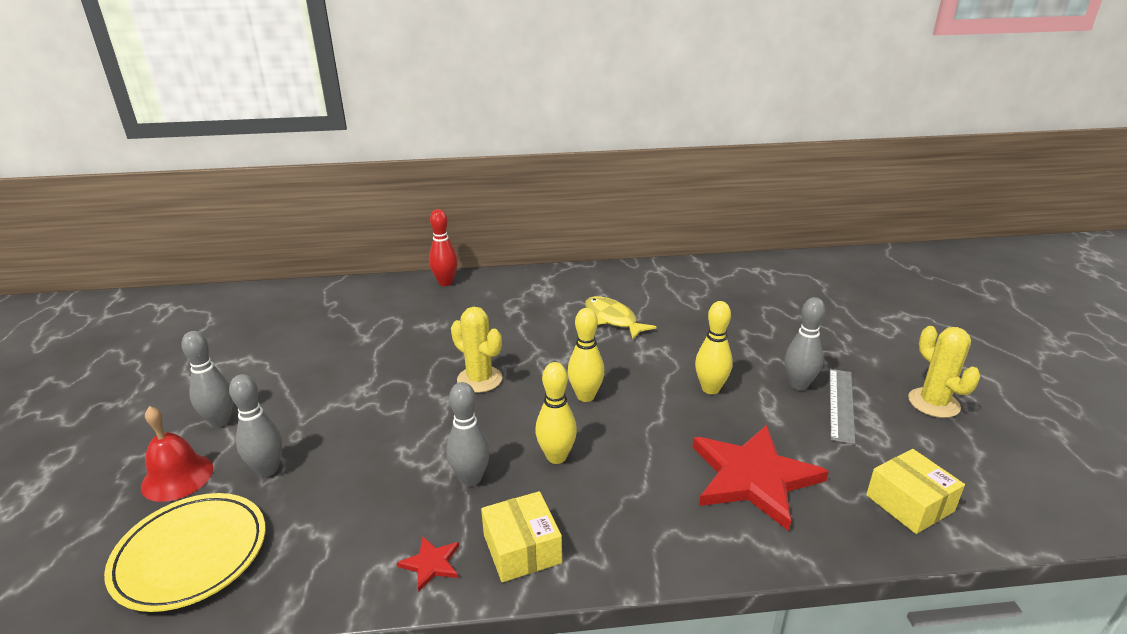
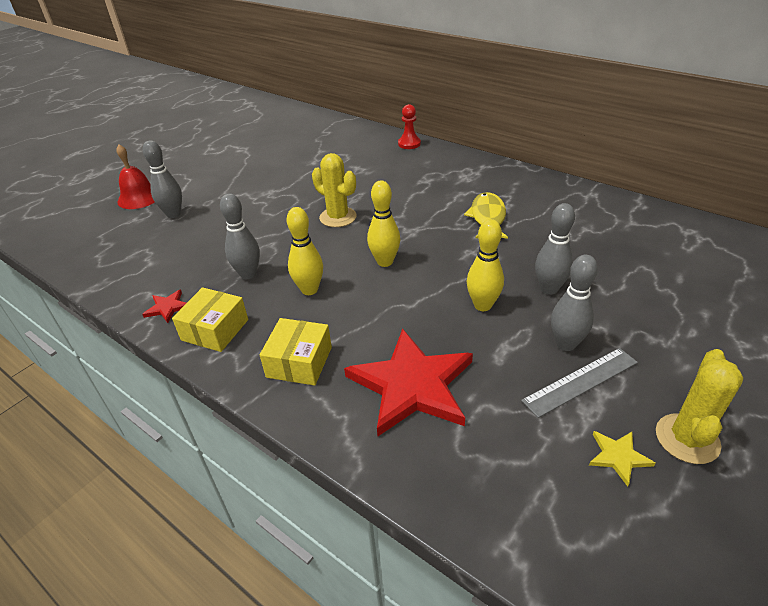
camera: 45 degrees right, 10 degrees up
(191, 555) = (96, 238): yellow plate -> none
(220, 421) = (189, 178): grey bowling pin -> grey bowling pin (549, 289)
(445, 282) = (409, 144): red bowling pin -> red pawn
(479, 379) = (338, 217): yellow cactus -> yellow cactus turned 45 degrees counterclockwise
(909, 503) = (509, 492): yellow box -> yellow box (299, 362)
(922, 437) = (618, 456): none -> yellow star

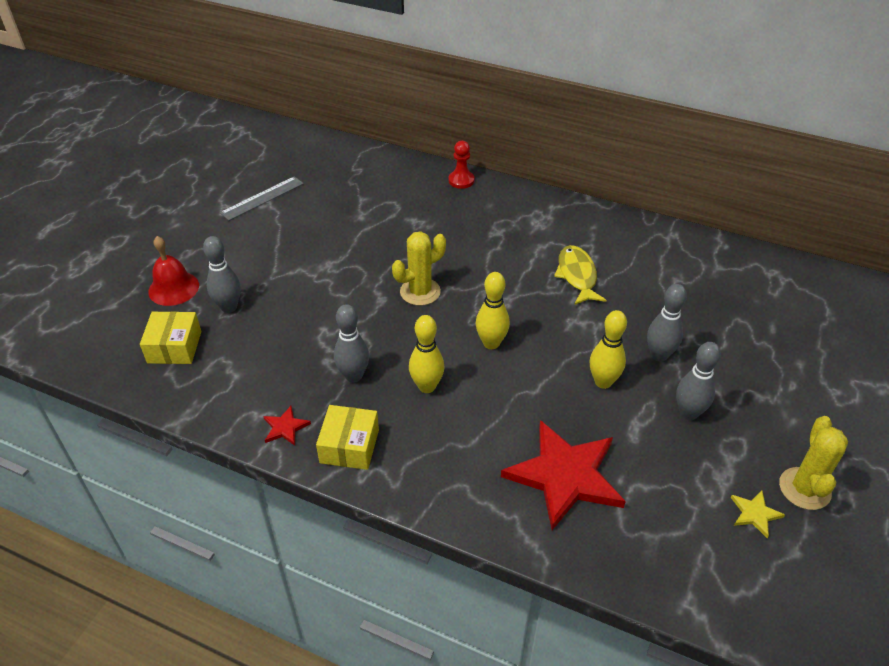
camera: 15 degrees left, 5 degrees up
(299, 362) = (450, 468): yellow box -> yellow box (174, 347)
(338, 217) = (420, 292): yellow cactus -> yellow cactus turned 60 degrees counterclockwise
(580, 381) = (709, 449): grey ruler -> grey ruler (262, 198)

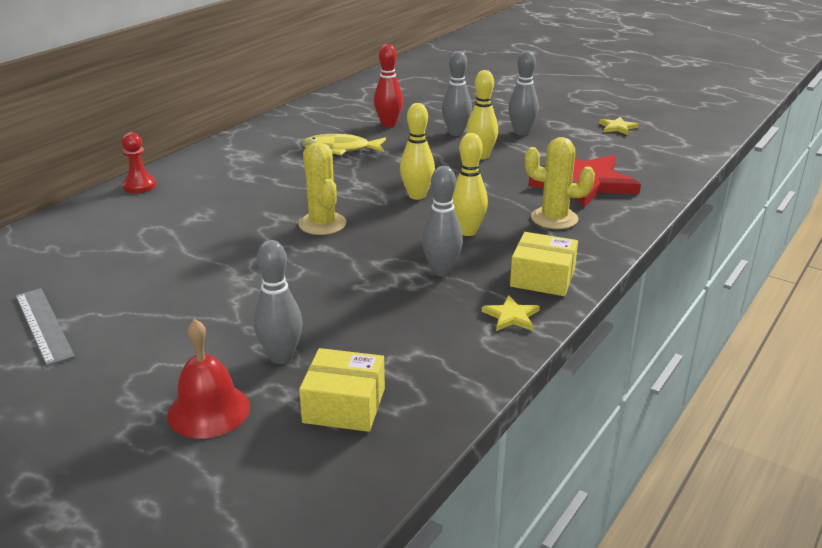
camera: 80 degrees left, 15 degrees down
(285, 427) = (511, 316): red star -> yellow star
(656, 299) = (388, 124): none -> red bowling pin
(804, 489) = (595, 111): yellow cactus -> yellow cactus (554, 218)

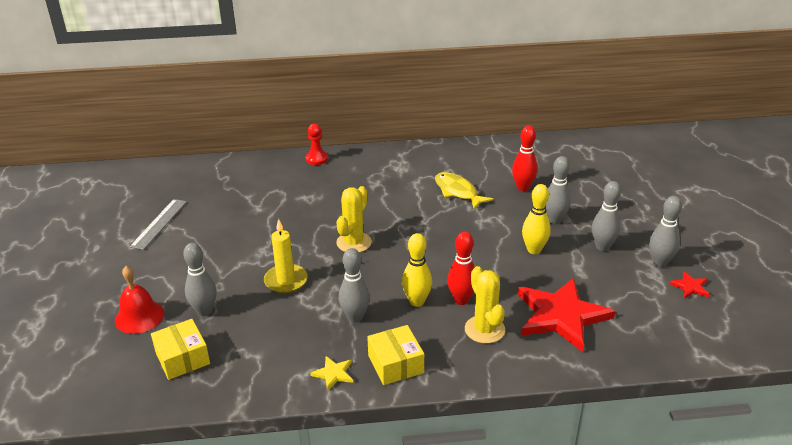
camera: 50 degrees right, 5 degrees up
(317, 284) = (286, 280): none -> yellow candle
(417, 195) = (437, 256): yellow bowling pin -> none
(498, 211) = (461, 300): none -> red bowling pin
(573, 124) = (659, 262): none -> grey bowling pin
(617, 127) = (690, 287): yellow star -> red star

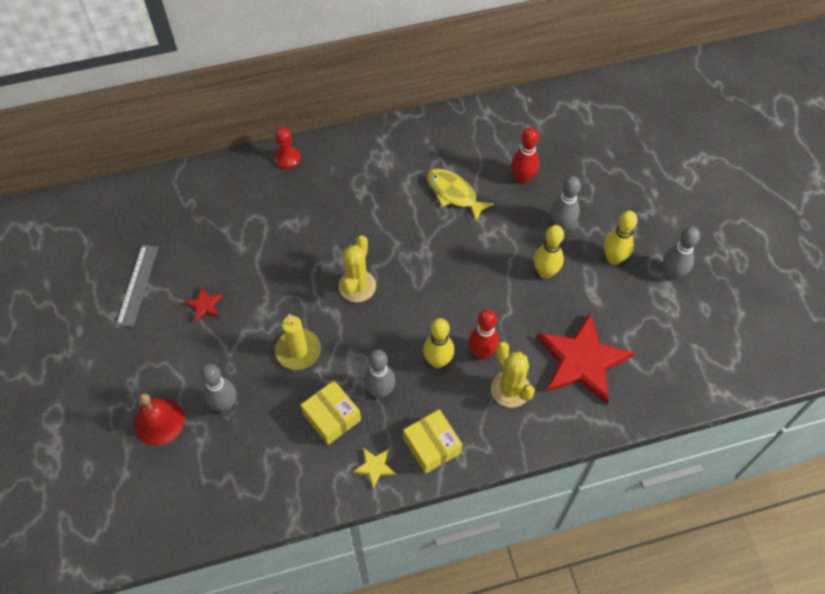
camera: 10 degrees left, 25 degrees up
(182, 358) = (221, 469): yellow box -> yellow box (332, 417)
(602, 247) = (613, 258): grey bowling pin -> yellow bowling pin
(690, 287) = (702, 304): red star -> red star (204, 305)

